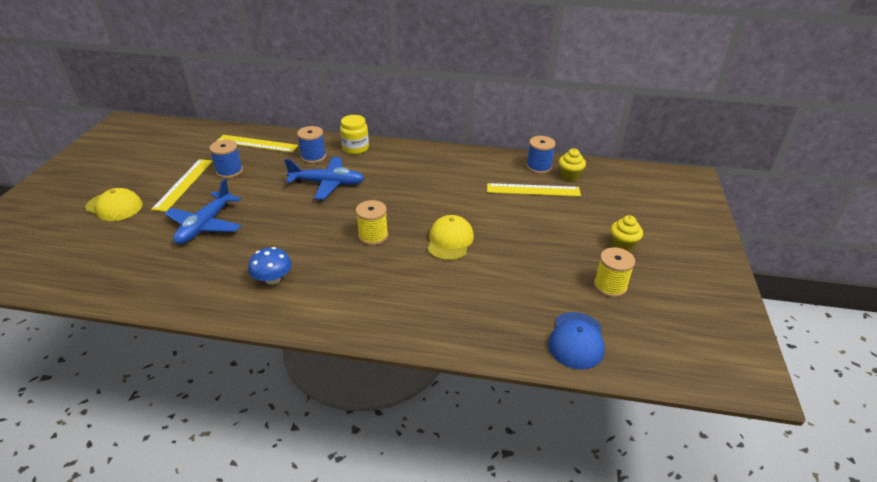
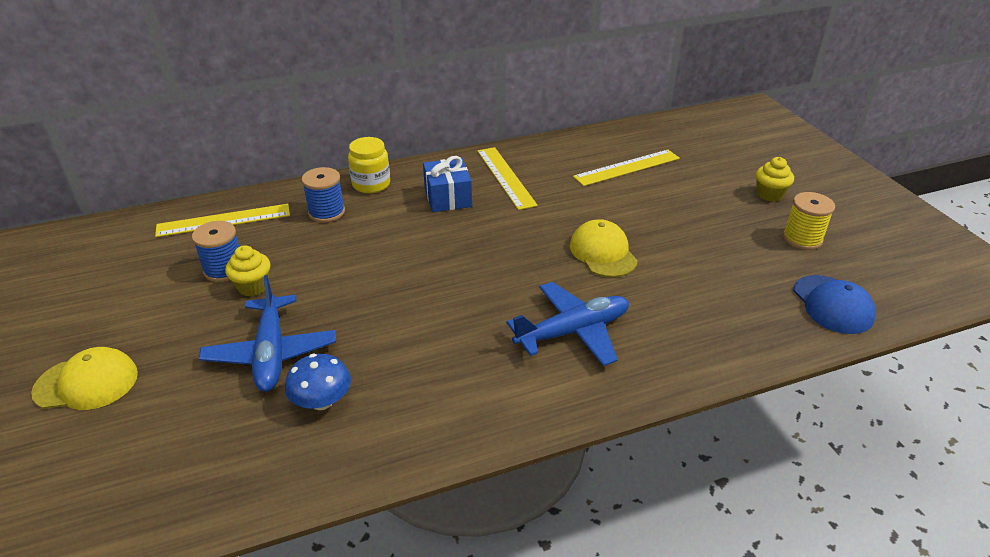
camera: 30 degrees left, 0 degrees up
(184, 184) = (170, 310): yellow ruler -> yellow ruler (505, 177)
(273, 279) = (446, 381): blue mushroom -> blue mushroom (322, 401)
(327, 184) = (384, 239): blue plane -> blue plane (573, 332)
(373, 236) = (512, 280): yellow spool -> none
(391, 171) = (448, 197): none -> blue gift
(539, 167) = (606, 141): blue spool -> none
(569, 176) = (646, 141): yellow cupcake -> yellow cupcake (253, 287)

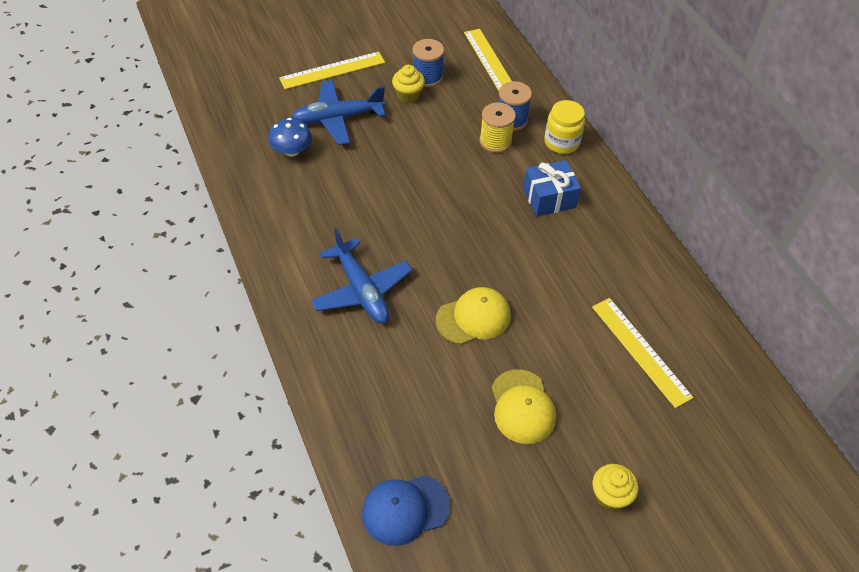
camera: 85 degrees right, 15 degrees up
(86, 383) = (312, 43): yellow cap -> yellow cap (522, 407)
(505, 177) = (596, 241): yellow ruler -> yellow ruler (332, 70)
(802, 239) = (520, 510): yellow spool -> yellow spool (495, 141)

